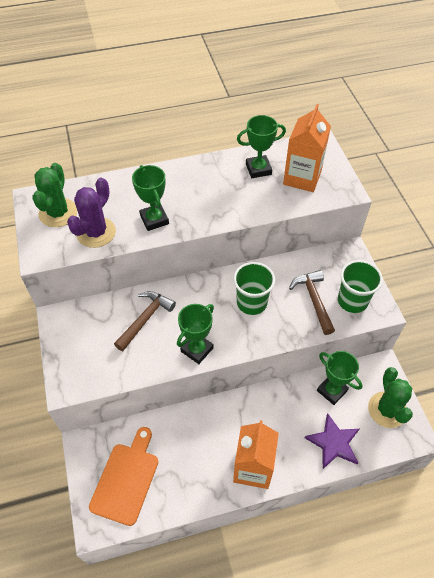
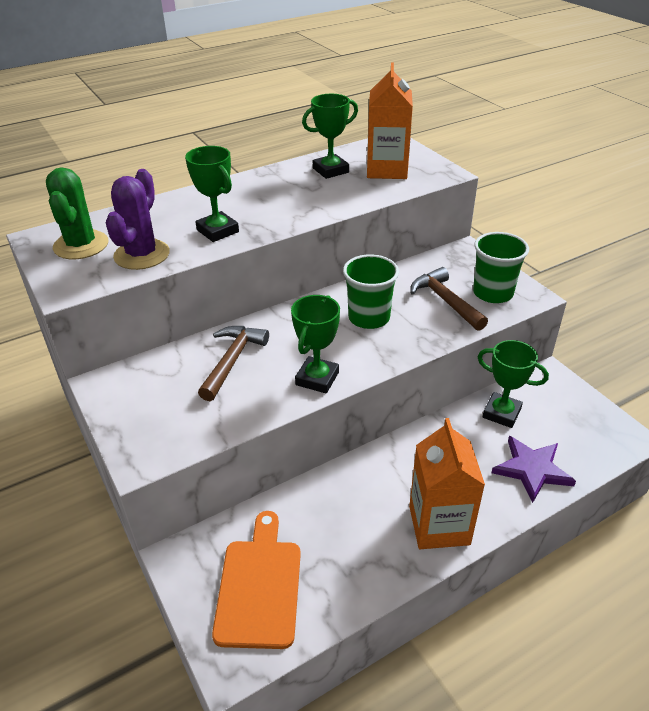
camera: 15 degrees left, 15 degrees down
(387, 410) = (579, 418): green cactus -> none

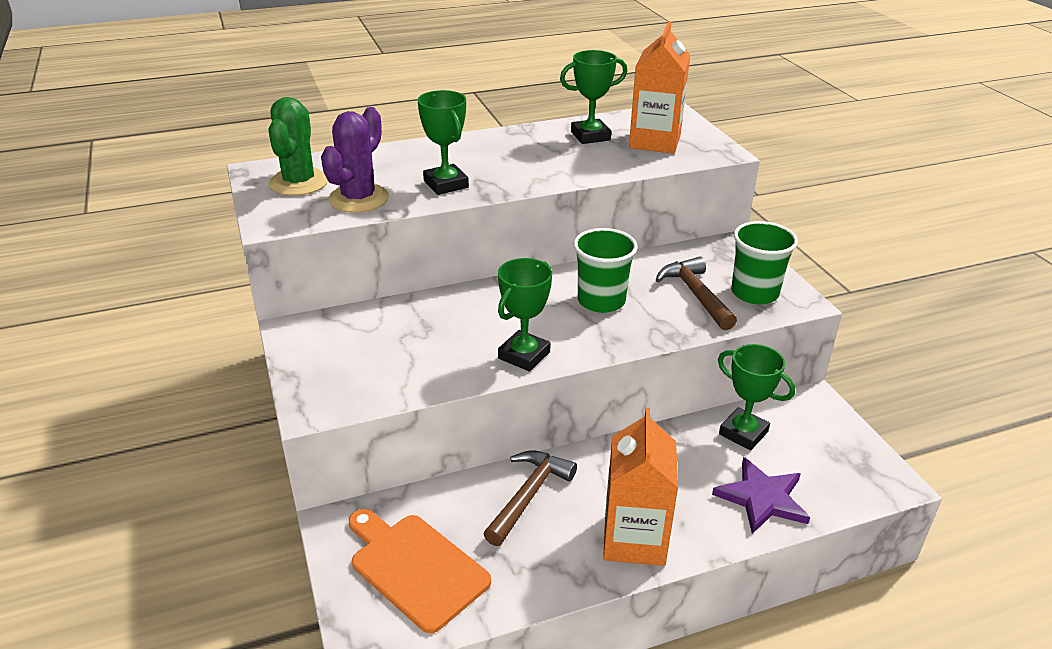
camera: 10 degrees right, 5 degrees down
(232, 360) = (437, 325): brown hammer -> brown hammer (529, 495)
(259, 586) = (415, 568): orange cutting board -> orange cutting board turned 60 degrees counterclockwise

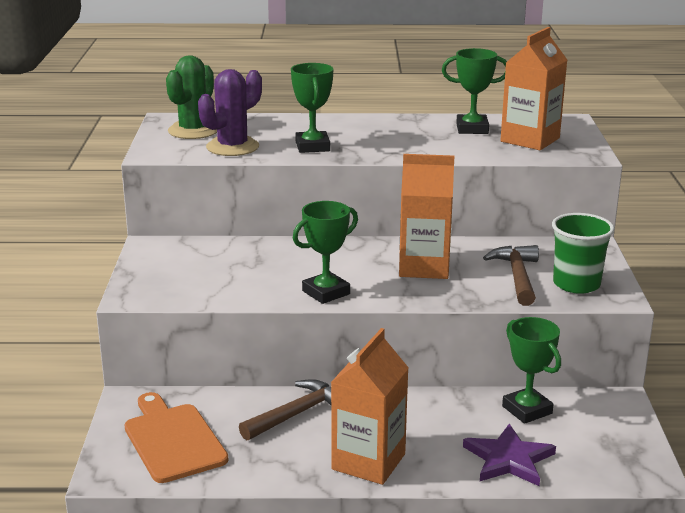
camera: 20 degrees right, 10 degrees down
(601, 301) = (424, 267): green cup -> orange carton

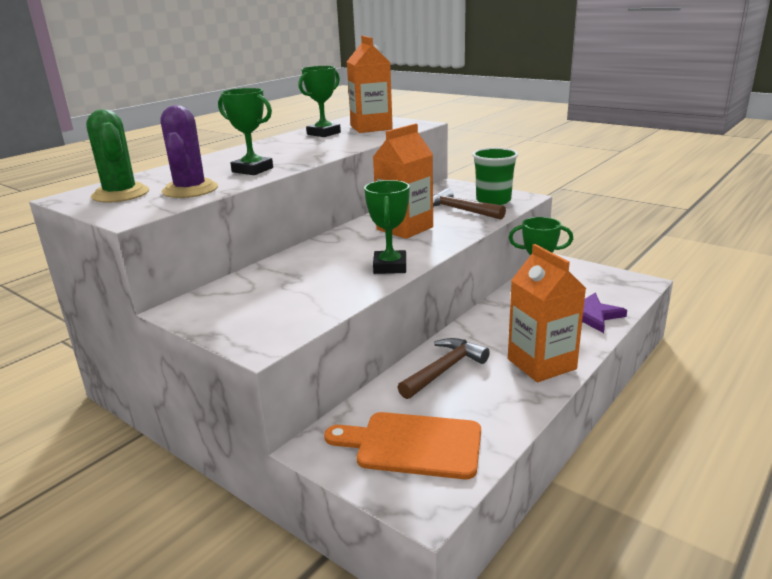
camera: 50 degrees left, 0 degrees up
(297, 413) = (444, 370): brown hammer -> brown hammer turned 45 degrees clockwise

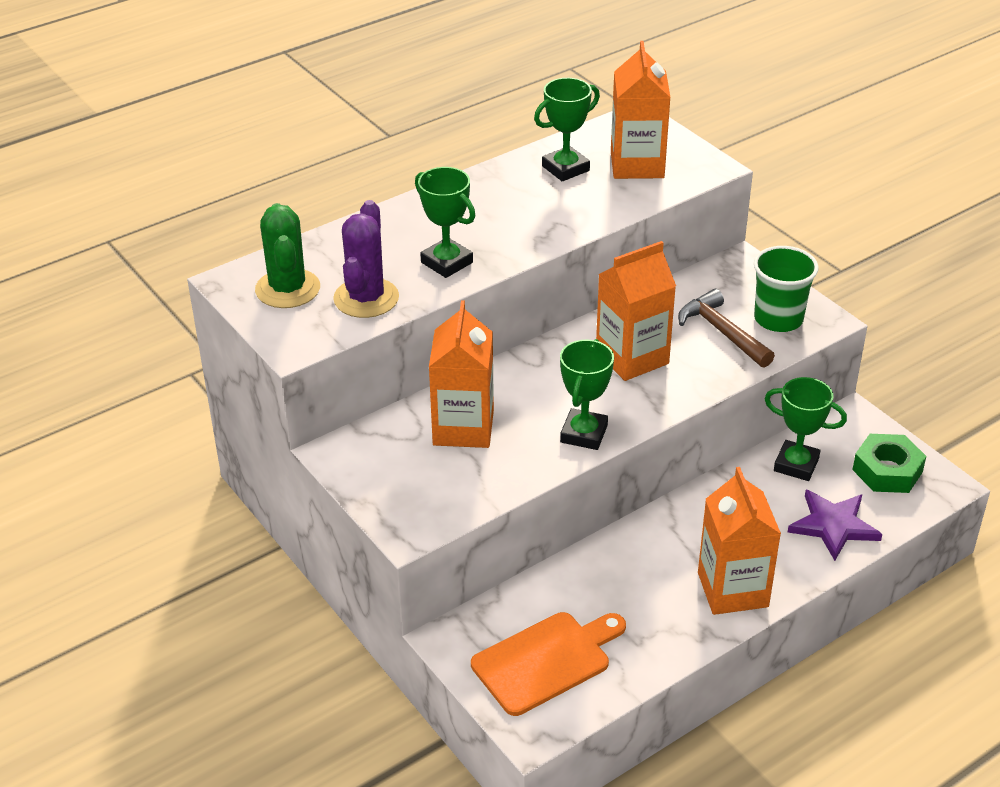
camera: 15 degrees right, 15 degrees up
(289, 278) = (463, 428): none -> orange carton
(413, 445) = (546, 661): orange cutting board -> orange cutting board turned 120 degrees clockwise
(444, 370) = (619, 570): brown hammer -> none
(599, 282) = (887, 471): none -> green nut

